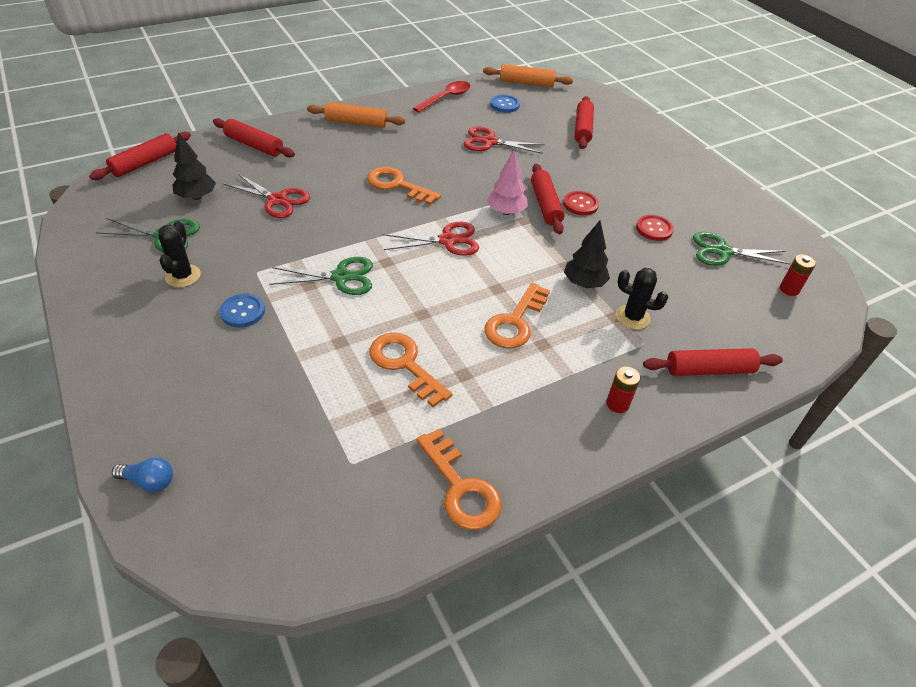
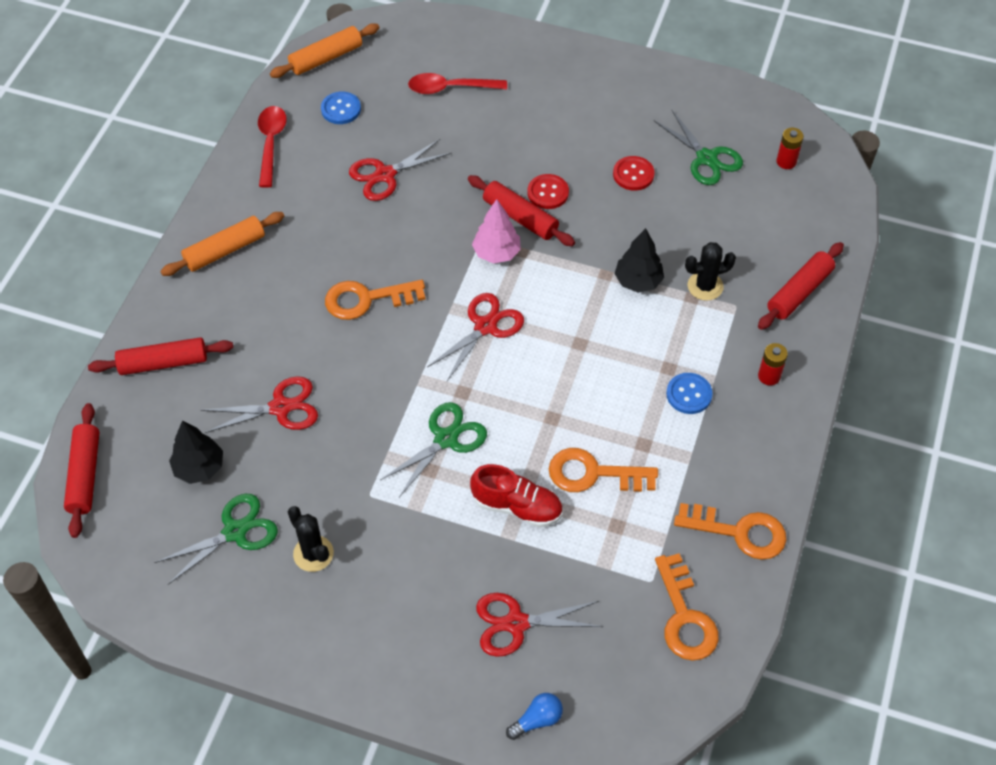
camera: 40 degrees left, 10 degrees up
(228, 409) = (516, 623): none -> red scissors
(242, 311) = (412, 540): blue button -> blue button (689, 394)
(329, 344) = (517, 506): none -> red shoe
(515, 322) = (628, 364): orange key -> orange key (685, 617)
(582, 129) = (450, 88): red rolling pin -> red spoon
(722, 251) = (706, 158): green scissors -> green scissors turned 90 degrees counterclockwise

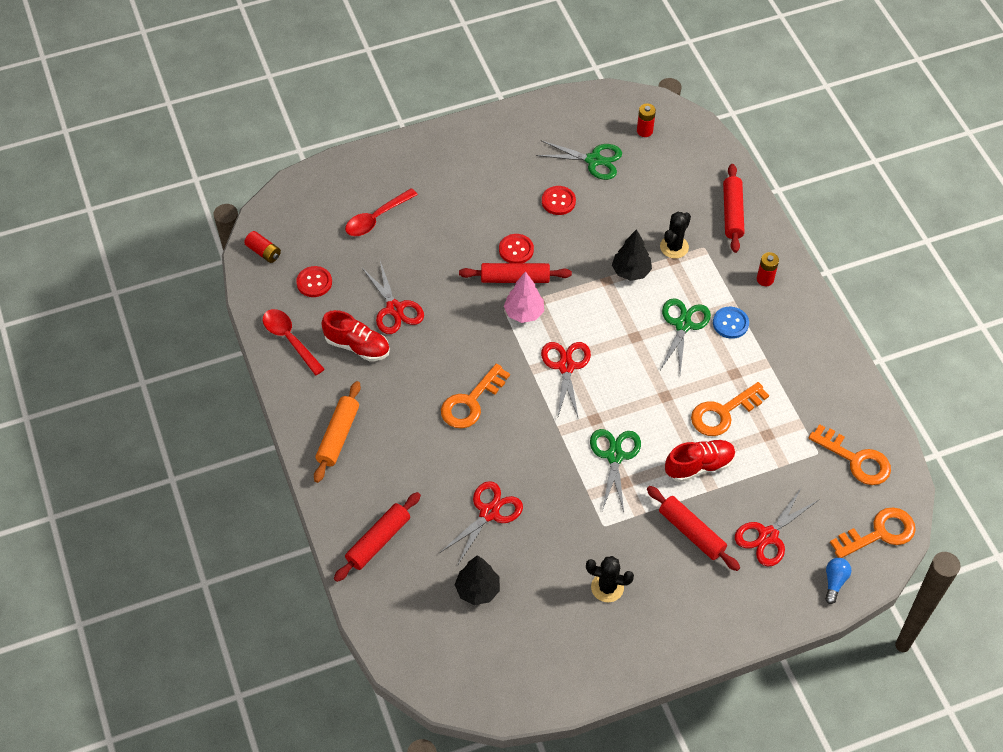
camera: 40 degrees left, 0 degrees up
(85, 475) = (405, 651): red rolling pin -> red rolling pin (691, 532)
(235, 532) = (544, 612): green scissors -> green scissors (683, 325)
(320, 186) = (357, 346): none -> red shoe
(326, 58) = (263, 252): orange rolling pin -> red battery
(341, 109) = (314, 282): blue button -> red button
(385, 175) = (394, 309): red scissors -> red scissors turned 45 degrees counterclockwise
(739, 532) = (838, 387): orange key -> orange key (879, 533)

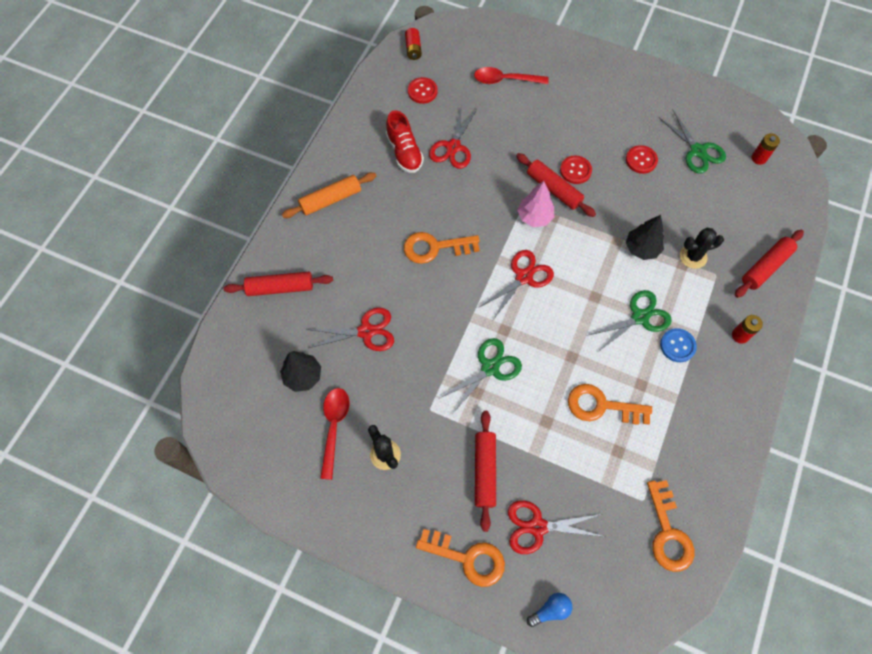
camera: 45 degrees right, 10 degrees up
(290, 339) = (369, 115): red spoon -> red spoon (334, 427)
(699, 466) = (542, 428): red shoe -> none
(879, 533) = (626, 607): orange key -> orange key (468, 558)

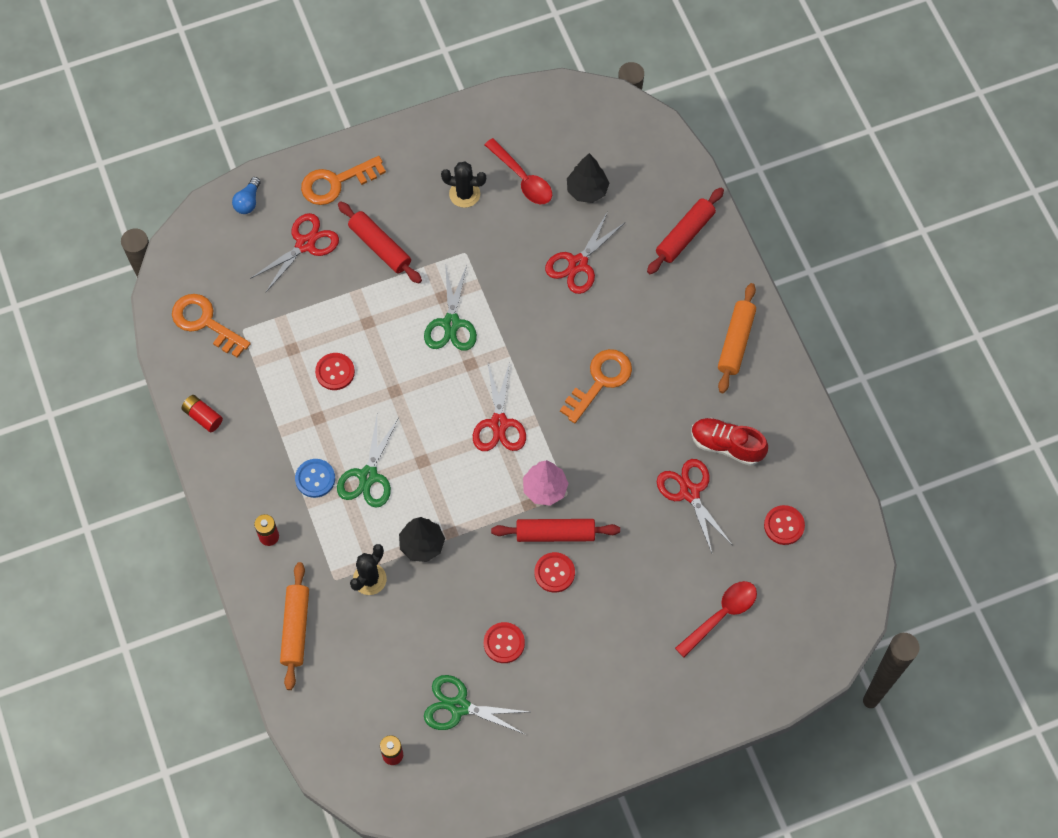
camera: 135 degrees right, 0 degrees up
(413, 49) = (848, 566): red battery -> red battery (203, 416)
(601, 406) = (335, 372): orange key -> red button
(765, 267) = (295, 628): red rolling pin -> orange rolling pin

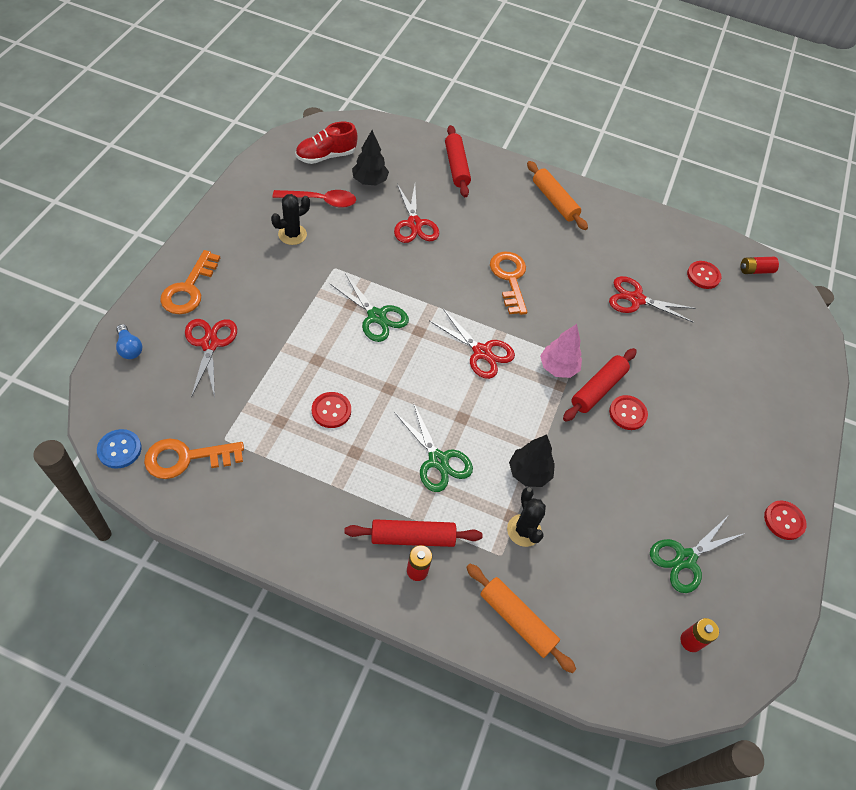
camera: 55 degrees left, 10 degrees down
(203, 416) = (262, 529): red battery -> red battery (755, 270)
(315, 479) = (402, 496): blue button -> blue button (119, 449)
(380, 247) = (269, 306): red rolling pin -> red rolling pin (412, 537)
(504, 643) = (656, 487): red button -> red button (784, 521)
(721, 615) = (740, 352): red spoon -> none
(726, 445) = (621, 258): red shoe -> red shoe (326, 156)

